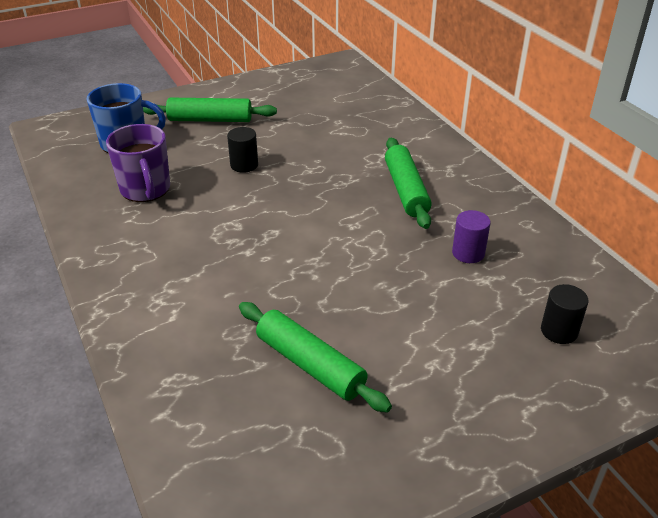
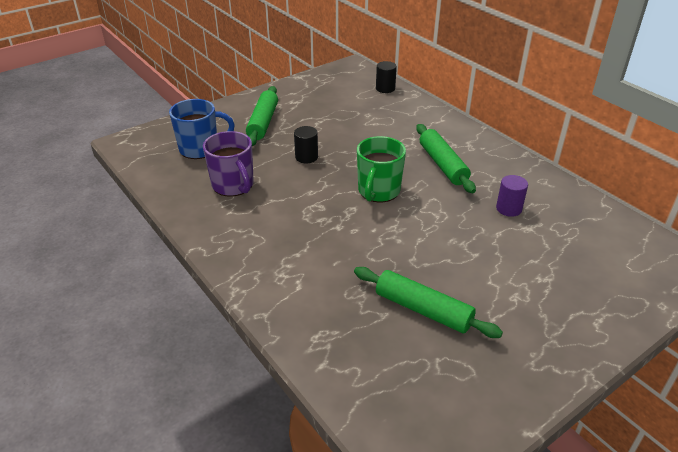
camera: 10 degrees left, 0 degrees up
(210, 120) = (263, 122): green rolling pin -> green rolling pin turned 75 degrees counterclockwise
(313, 214) = (378, 191): none -> green mug
(559, 331) = (597, 260): black cylinder -> black cylinder (385, 88)

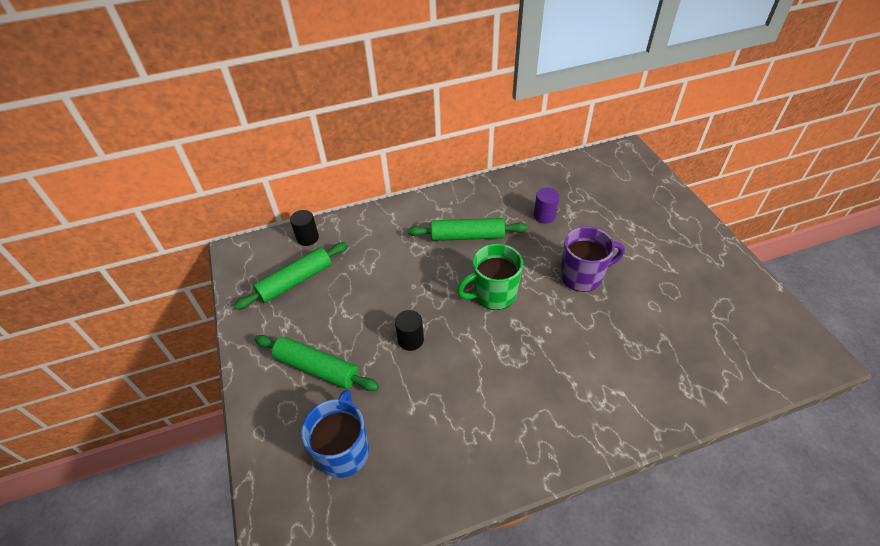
camera: 70 degrees left, 10 degrees up
(233, 185) = (439, 423): purple mug -> purple mug (582, 276)
(378, 191) = (493, 294): green mug -> green mug turned 120 degrees clockwise
(423, 310) = (660, 308): green rolling pin -> green rolling pin (295, 281)

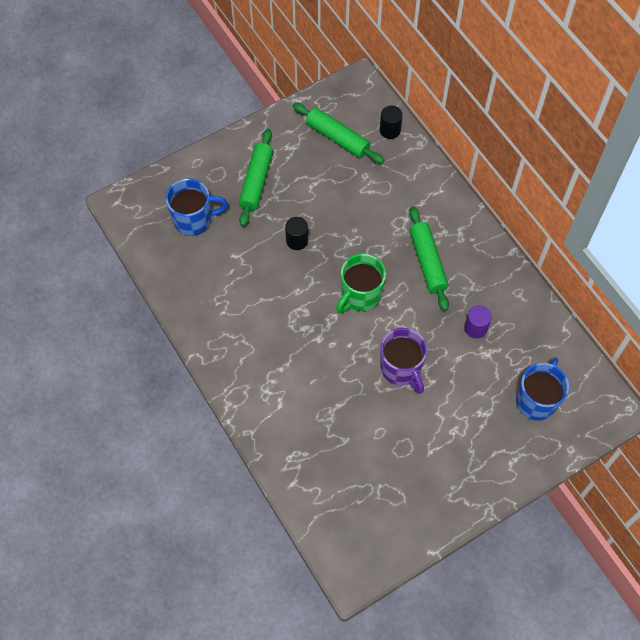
camera: 75 degrees right, 15 degrees up
(493, 294) = (360, 295): green mug -> green mug turned 105 degrees counterclockwise
(619, 191) = (536, 400): none -> blue mug

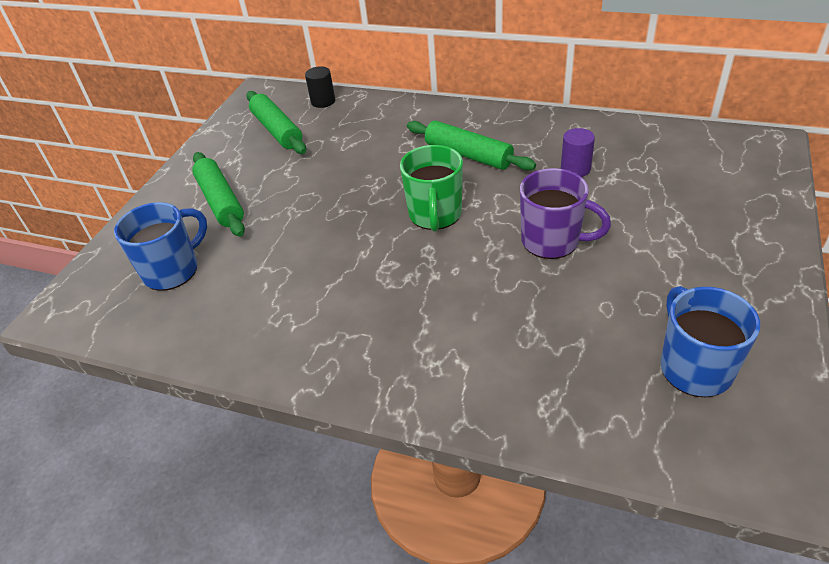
camera: 35 degrees left, 20 degrees down
(297, 240) = (316, 216): black cylinder -> none
(337, 138) = (277, 130): green rolling pin -> green rolling pin turned 60 degrees clockwise
(536, 400) = (703, 179): blue mug -> blue mug (694, 367)

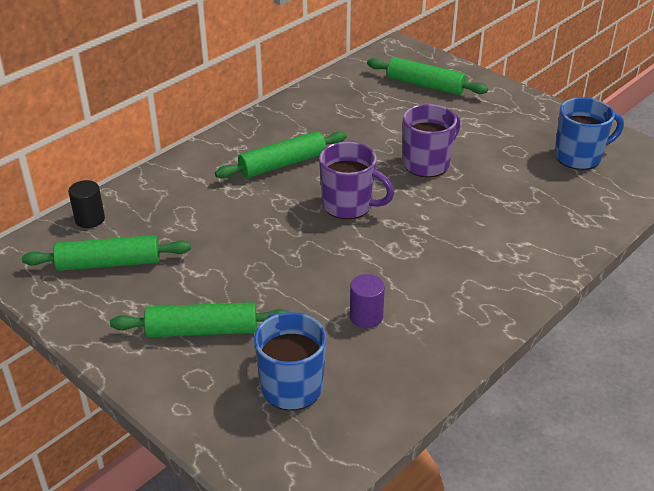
camera: 70 degrees left, 5 degrees down
(435, 215) = (349, 205): green mug -> purple mug
(575, 168) = (352, 124): purple cylinder -> purple cylinder (366, 317)
(694, 367) = (579, 157): blue mug -> blue mug turned 150 degrees clockwise
(710, 188) = (425, 85): none -> green rolling pin

